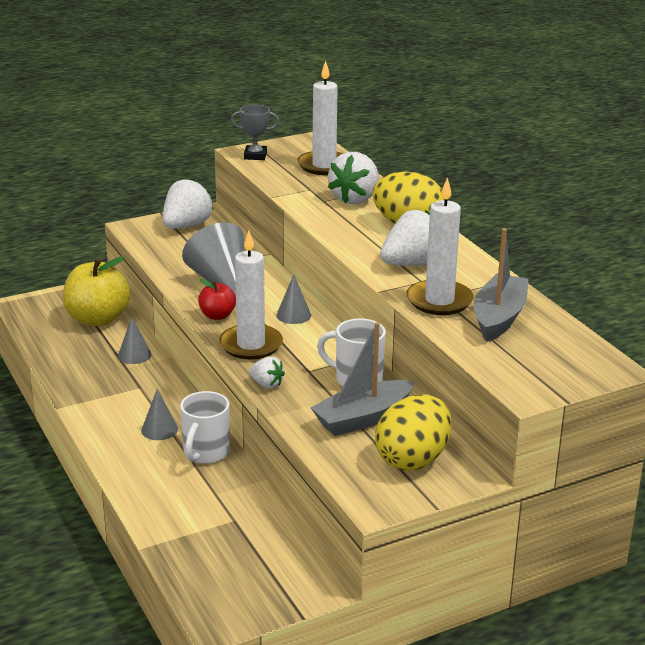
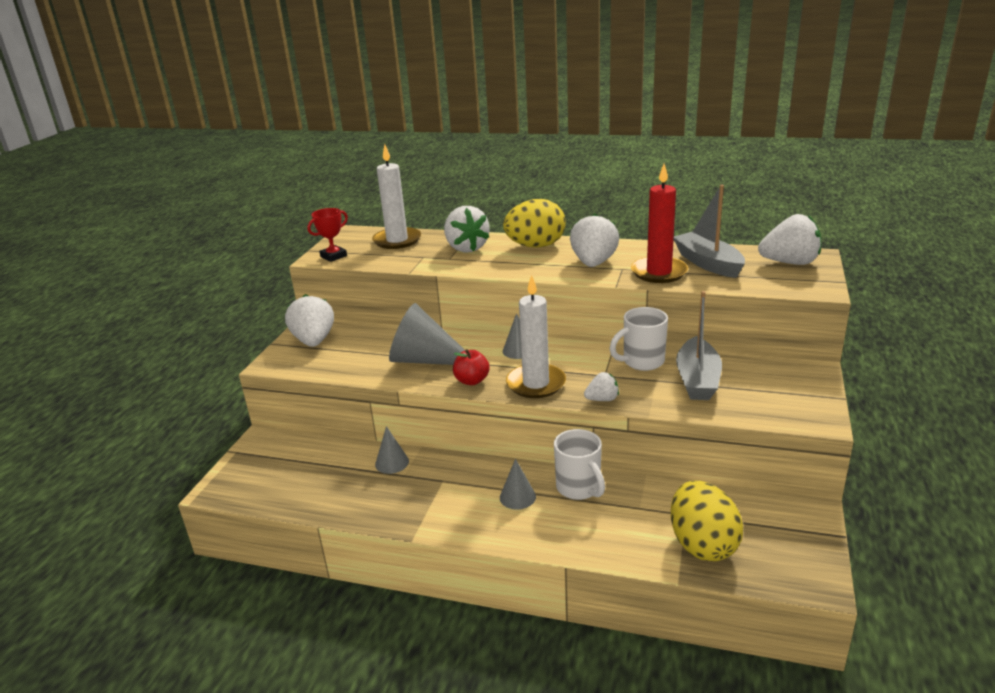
camera: 45 degrees left, 0 degrees up
(97, 319) = (309, 458): yellow apple -> none
(255, 156) = (333, 256): grey trophy -> red trophy
(413, 459) = (773, 382): yellow egg -> yellow egg (702, 544)
(439, 301) = (659, 272): white candle -> red candle
(569, 359) = (789, 263): none -> white strawberry

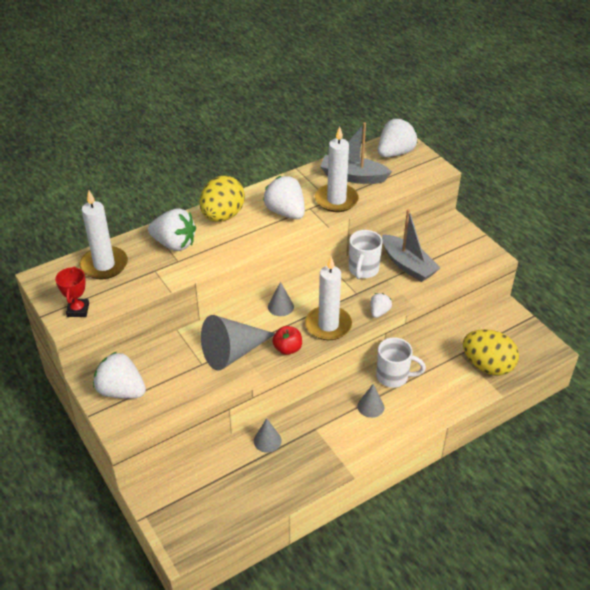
camera: 50 degrees left, 15 degrees up
(659, 272) = (336, 200): red candle -> white candle

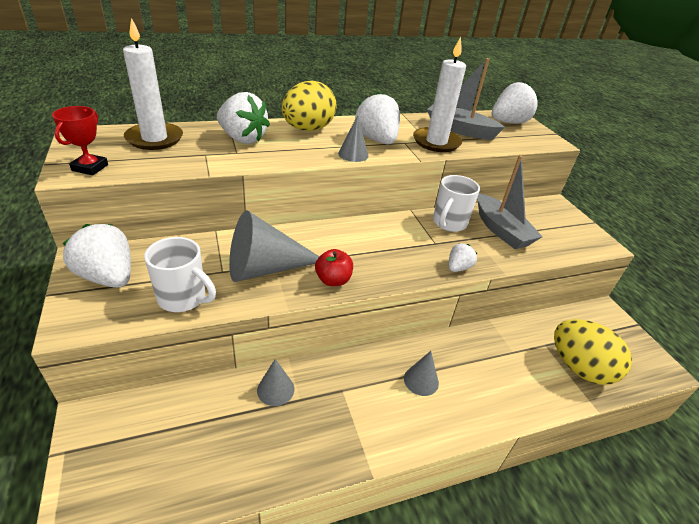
camera: 10 degrees right, 5 degrees down
(280, 306) = (343, 236): grey cone -> grey cone (353, 154)
(328, 325) = (392, 267): white candle -> none
(394, 376) = (458, 351): white mug -> white mug (183, 298)

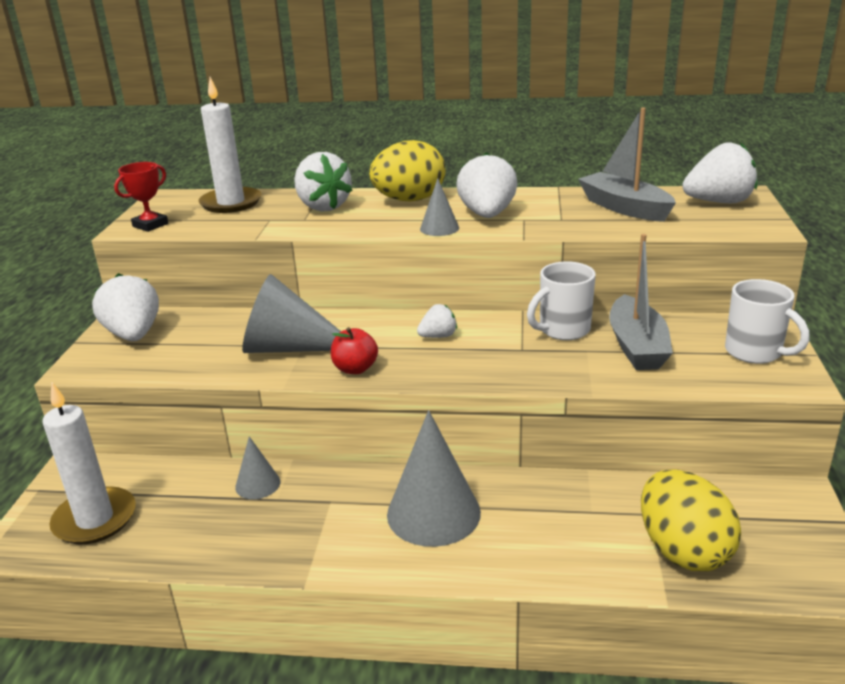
camera: 30 degrees right, 10 degrees down
(183, 298) = (188, 362): white mug -> white mug (755, 353)
(421, 380) = (433, 513): grey cone -> grey cone, size x1.97
(436, 142) = (570, 221): white candle -> white candle (95, 519)
(458, 267) = (528, 378): white strawberry -> white strawberry (438, 336)

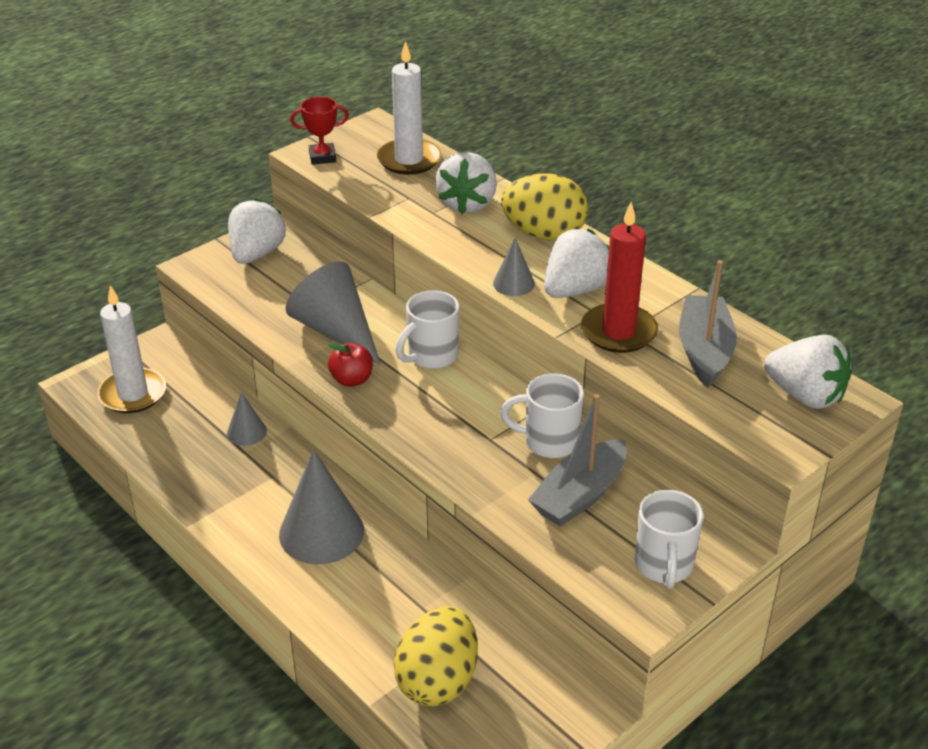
camera: 40 degrees right, 10 degrees up
(394, 327) = (431, 356): none -> white mug
(438, 336) = (449, 386): white strawberry -> none
(557, 221) = (618, 332): none -> red candle

